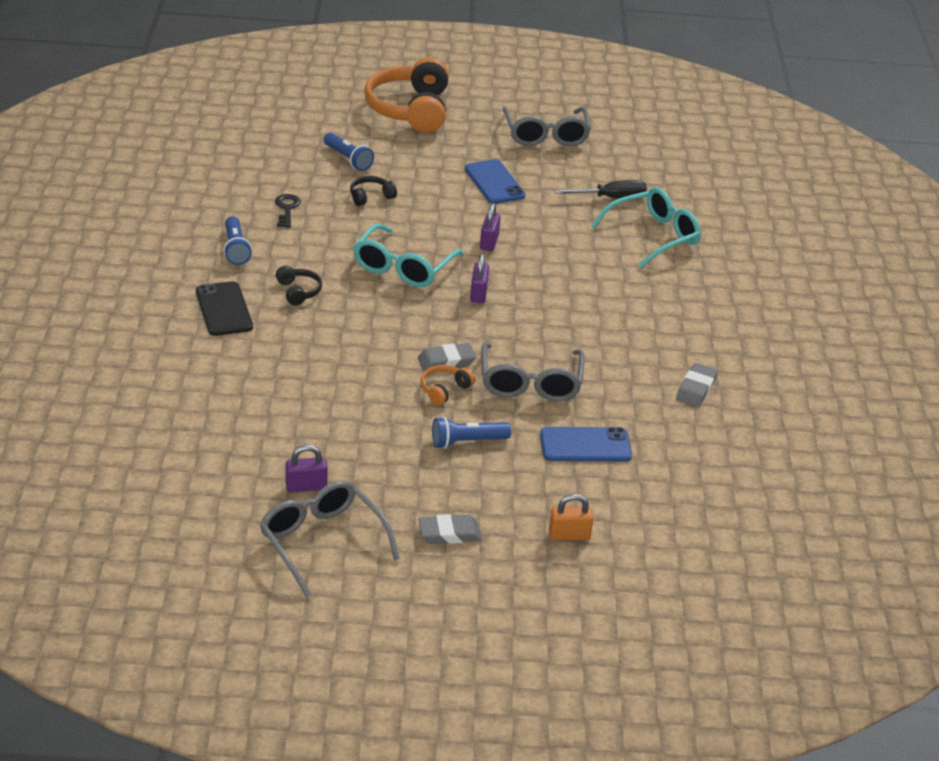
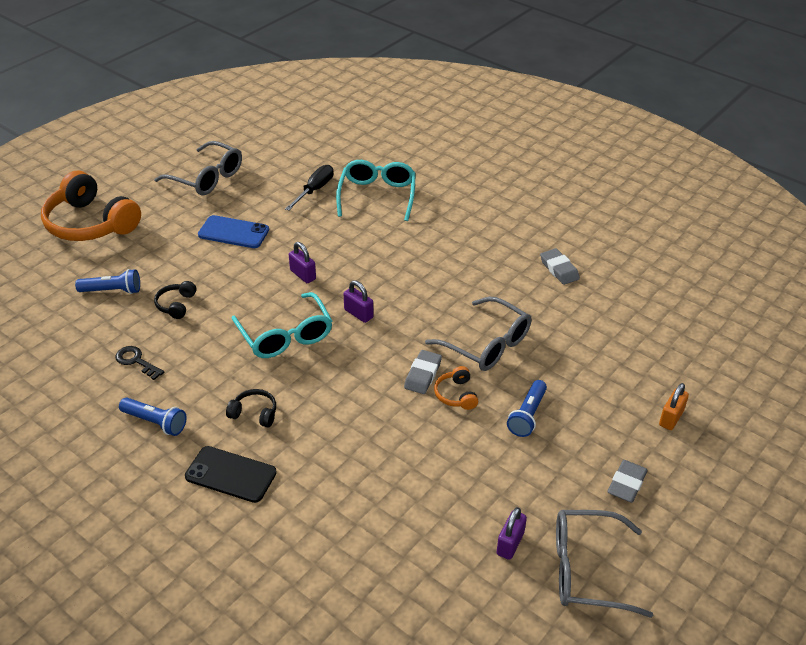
camera: 50 degrees left, 5 degrees up
(585, 445) = (578, 355): blue phone -> none

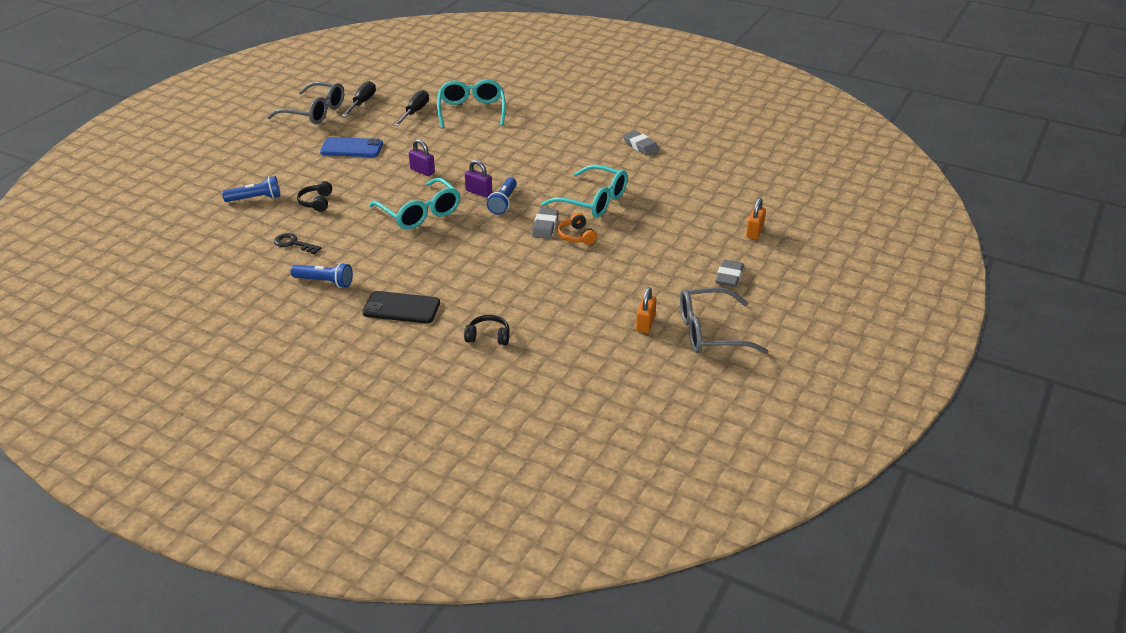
camera: 10 degrees left, 5 degrees down
(90, 223) = (218, 154): orange headphones -> none
(254, 413) = (409, 267): black headphones -> black headphones (488, 336)
(260, 171) = (362, 103): none -> black screwdriver
(487, 344) = (593, 201): grey glasses -> turquoise glasses
(510, 543) = (645, 324): purple padlock -> orange padlock
(527, 415) = (639, 243): blue flashlight -> blue flashlight (503, 202)

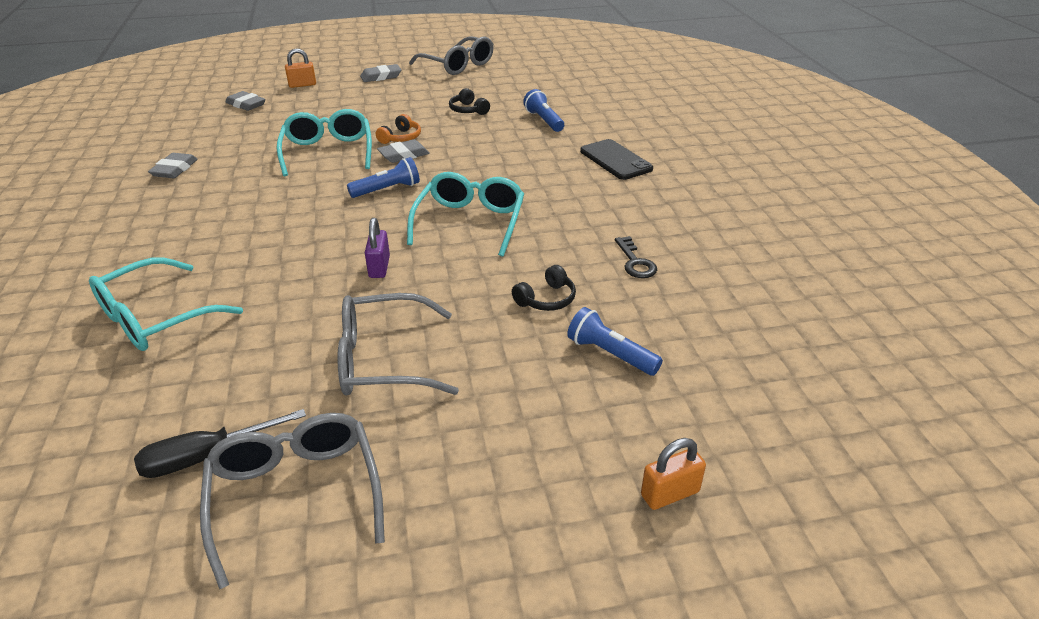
camera: 130 degrees left, 0 degrees up
(324, 282) = (651, 209): blue flashlight -> blue flashlight (544, 120)
(351, 148) = (383, 360): blue phone -> grey glasses
(415, 112) = (201, 370): black screwdriver -> none
(479, 192) = (383, 211): purple padlock -> none
(488, 336) = (584, 118): black headphones -> black headphones (468, 110)
(645, 324) = (480, 82): orange padlock -> orange padlock (670, 493)
(735, 196) = (246, 104): none -> grey eraser

